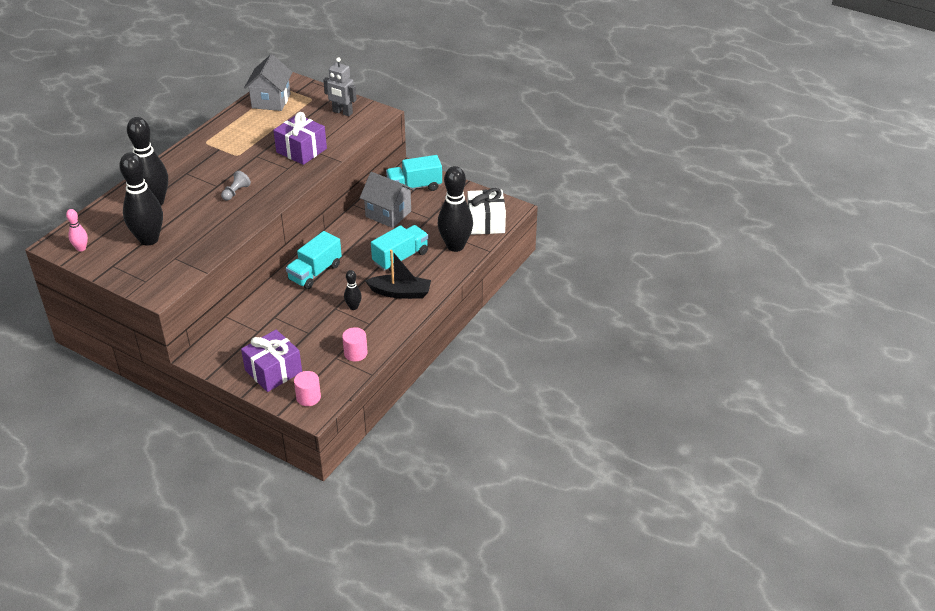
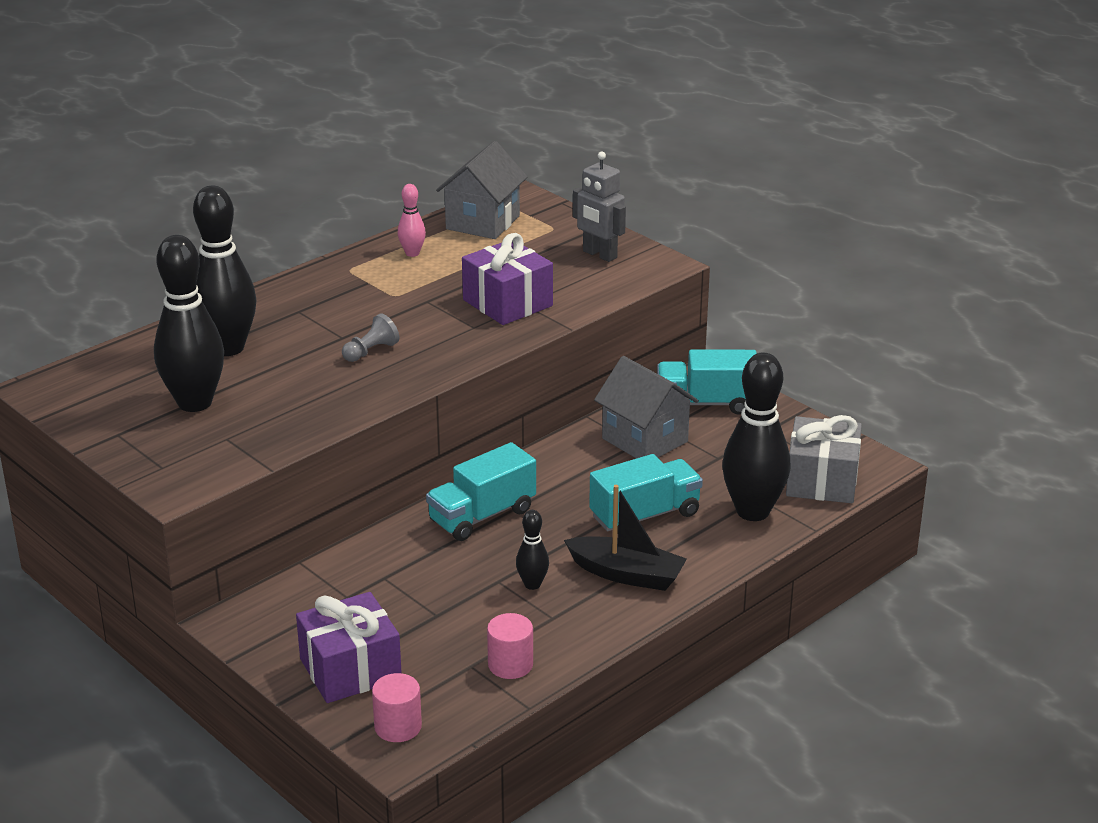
camera: 15 degrees right, 10 degrees down
(81, 248) = (78, 400): pink bowling pin -> pink bowling pin (412, 253)
(486, 222) = (822, 480): white gift -> grey gift

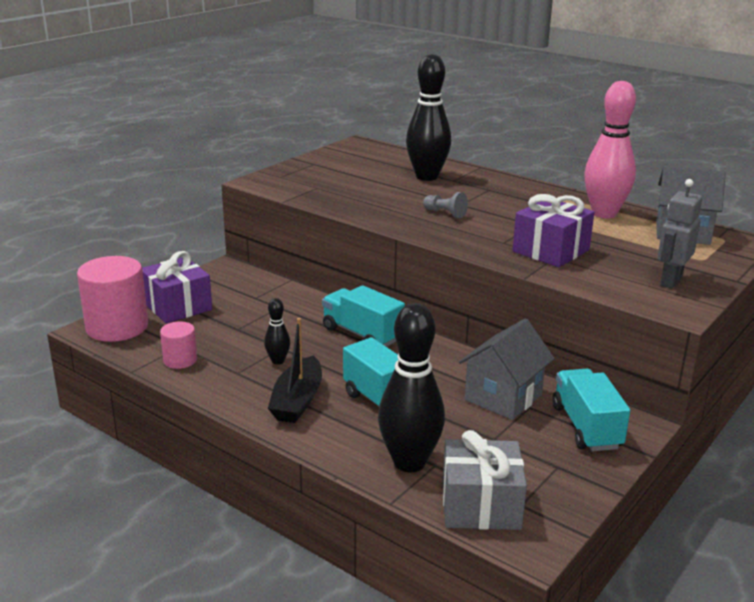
camera: 80 degrees right, 5 degrees down
(195, 403) = (355, 176): black bowling pin -> none
(398, 727) = (117, 327): pink cylinder -> pink cylinder, size x1.94
(412, 253) = (604, 213): pink bowling pin -> pink bowling pin, size x2.13

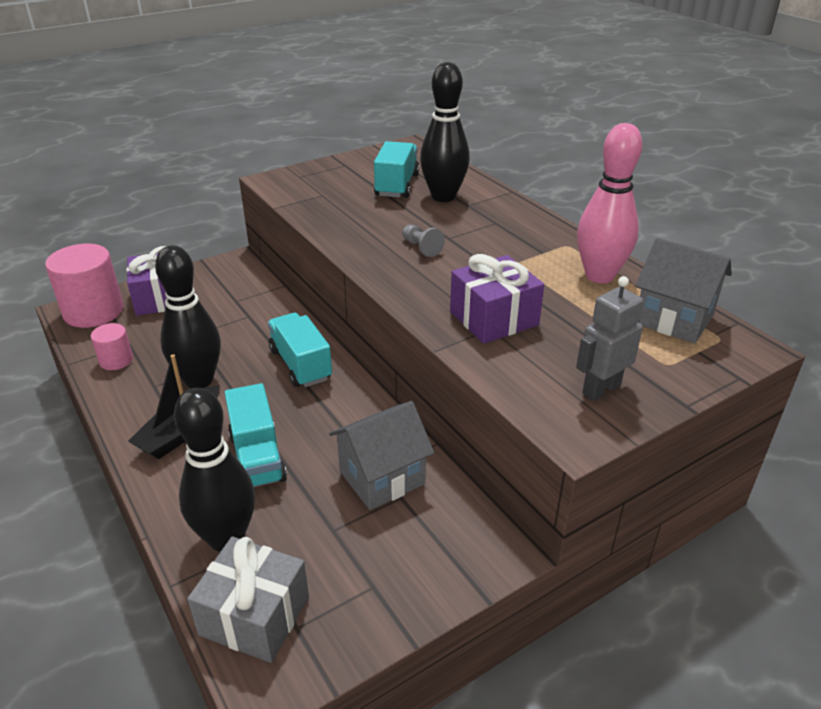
camera: 20 degrees right, 10 degrees up
(278, 361) = (199, 380): black bowling pin -> black bowling pin, size x2.13
(586, 427) = (442, 541): turquoise truck -> turquoise truck (397, 185)

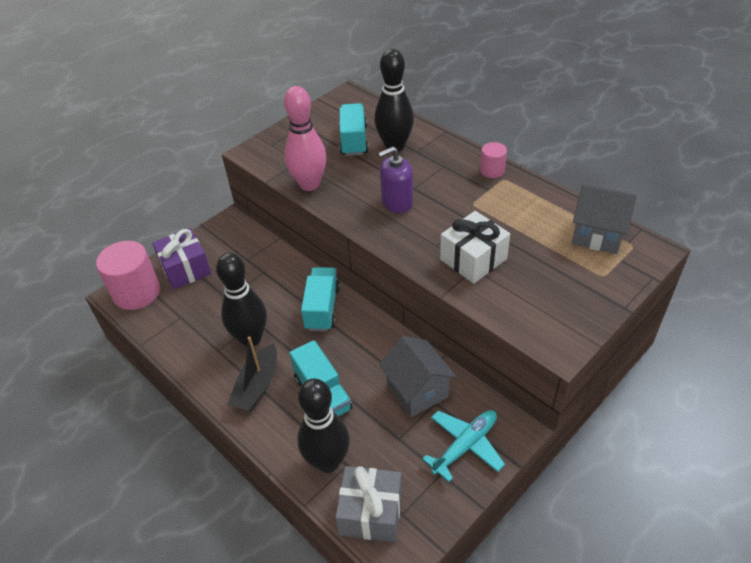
camera: 10 degrees left, 10 degrees up
(116, 360) = (177, 334): pink cylinder -> pink cylinder (492, 170)
(300, 364) = (322, 308): turquoise truck -> turquoise truck turned 45 degrees clockwise
(382, 477) = (417, 390): grey house -> grey house turned 75 degrees counterclockwise
(420, 558) = (465, 446): none -> turquoise plane
(421, 248) = (397, 202): grey pawn -> purple soap dispenser
(494, 318) = (473, 259): purple gift -> white gift
(599, 276) = (535, 204): pink bowling pin -> pink bowling pin (309, 184)
(601, 389) = (565, 306): grey robot -> none

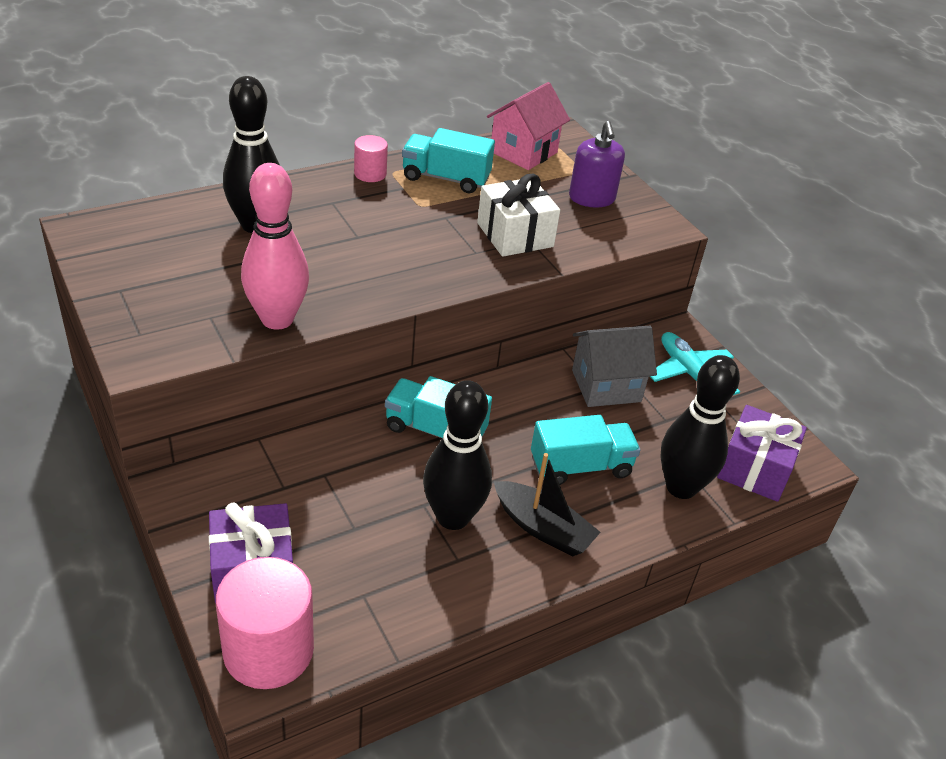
camera: 80 degrees left, 5 degrees down
(354, 140) = (209, 254): turquoise truck -> turquoise truck (446, 178)
(371, 513) = (755, 469): grey gift -> purple gift
(397, 202) = (376, 257): purple soap dispenser -> purple soap dispenser (592, 198)
(597, 235) = (523, 152): grey house -> pink house

